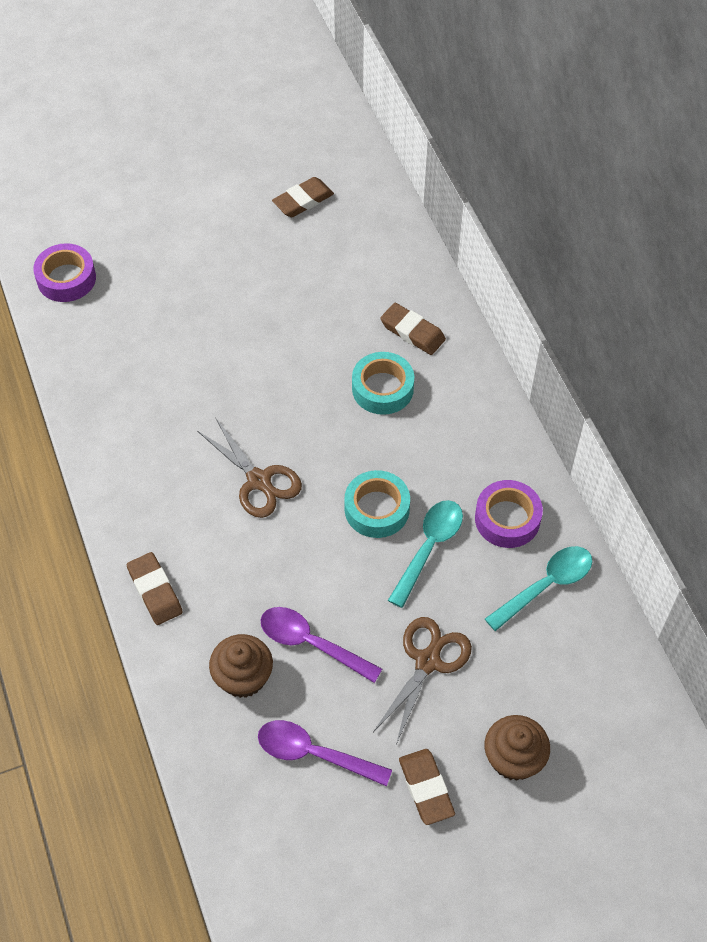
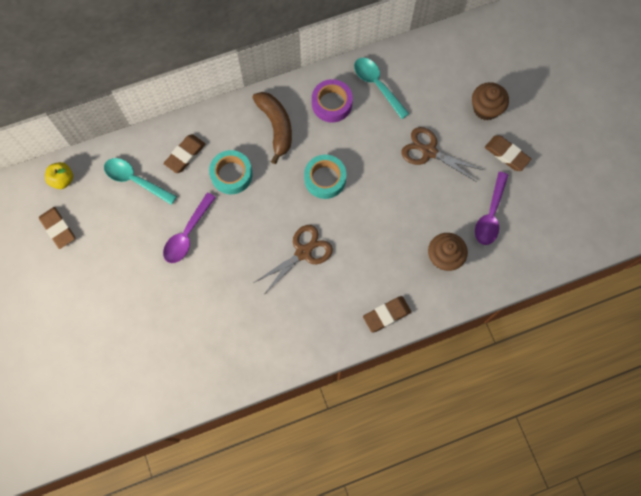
camera: 90 degrees left, 15 degrees up
(66, 278) = (120, 402): purple tape -> none
(311, 643) = (420, 217): purple spoon -> purple spoon (187, 234)
(372, 200) = (62, 180): none -> yellow apple
(426, 788) = (506, 154): brown eraser -> brown eraser turned 60 degrees clockwise
(429, 547) = (352, 149): turquoise spoon -> turquoise spoon (135, 180)
(463, 443) = (276, 127): none -> brown banana

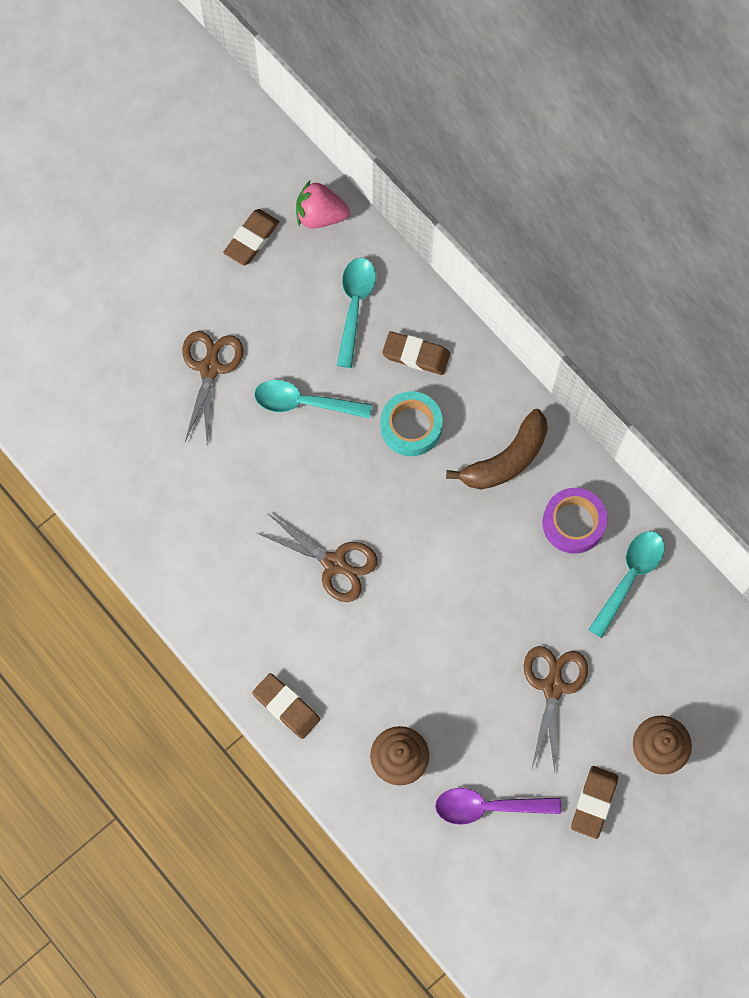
camera: 70 degrees right, 0 degrees up
(62, 180) = (320, 216): yellow apple -> pink strawberry
(137, 286) = (210, 368): none -> brown scissors
(187, 234) = (304, 403): purple spoon -> turquoise spoon
(325, 179) = (453, 554): turquoise tape -> none

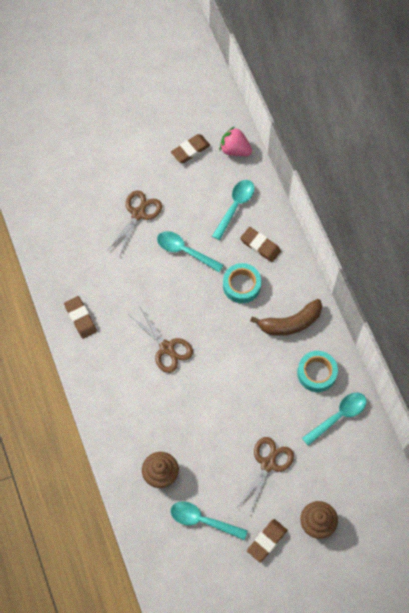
camera: 20 degrees right, 5 degrees down
(286, 707) = (107, 420): brown eraser -> brown eraser (80, 318)
(488, 807) = (202, 520): purple spoon -> turquoise spoon
(573, 523) = (316, 373): purple tape -> turquoise tape

